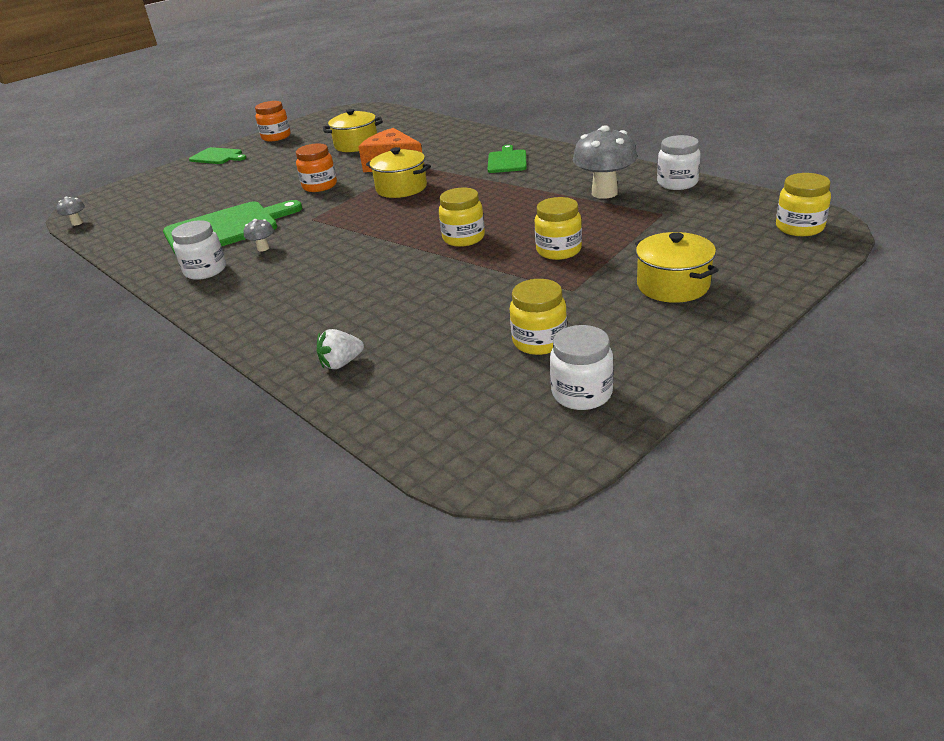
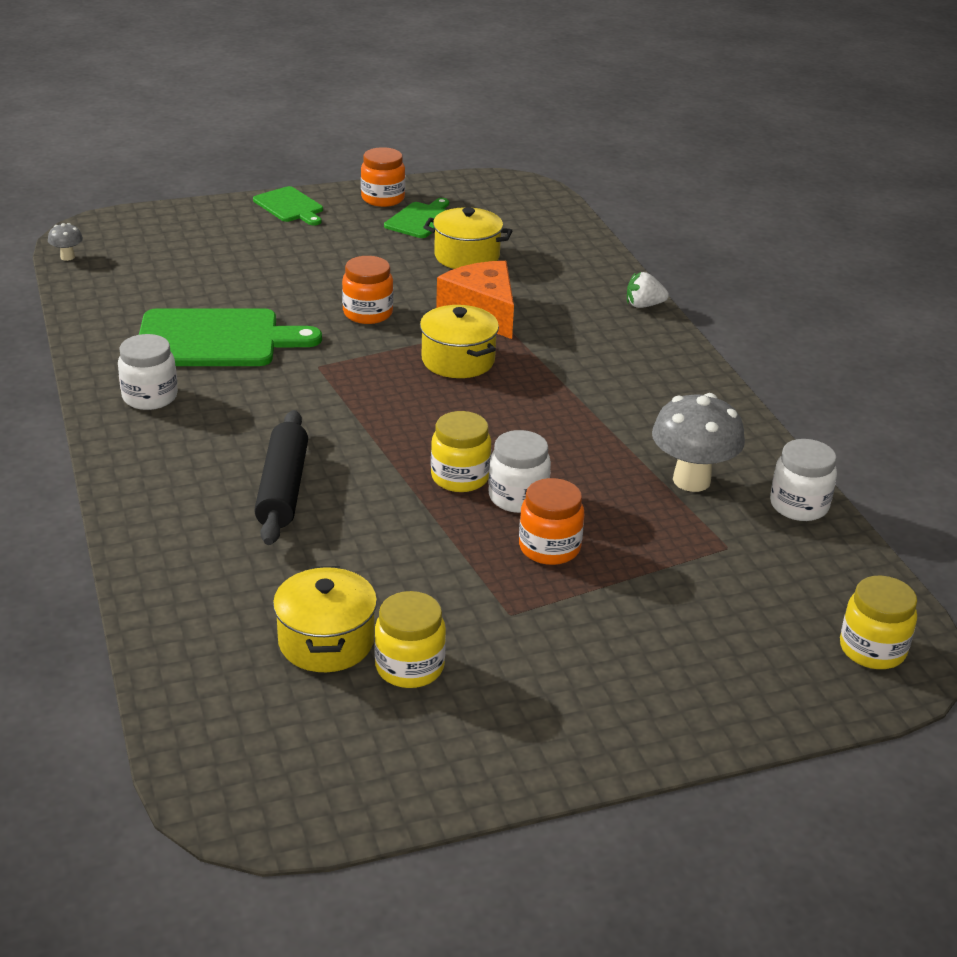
camera: 20 degrees right, 0 degrees up
(263, 248) = (232, 390): grey mushroom -> none
(341, 363) = (190, 596): white strawberry -> white strawberry (644, 305)
(350, 284) = (282, 489): none -> black rolling pin
(507, 161) = (624, 369): green cutting board -> green cutting board (420, 219)
(558, 250) = (549, 548): yellow jar -> orange jar
(582, 393) = (390, 755): white jar -> white jar (518, 497)
(673, 285) = (627, 662): yellow pot -> yellow pot (326, 641)

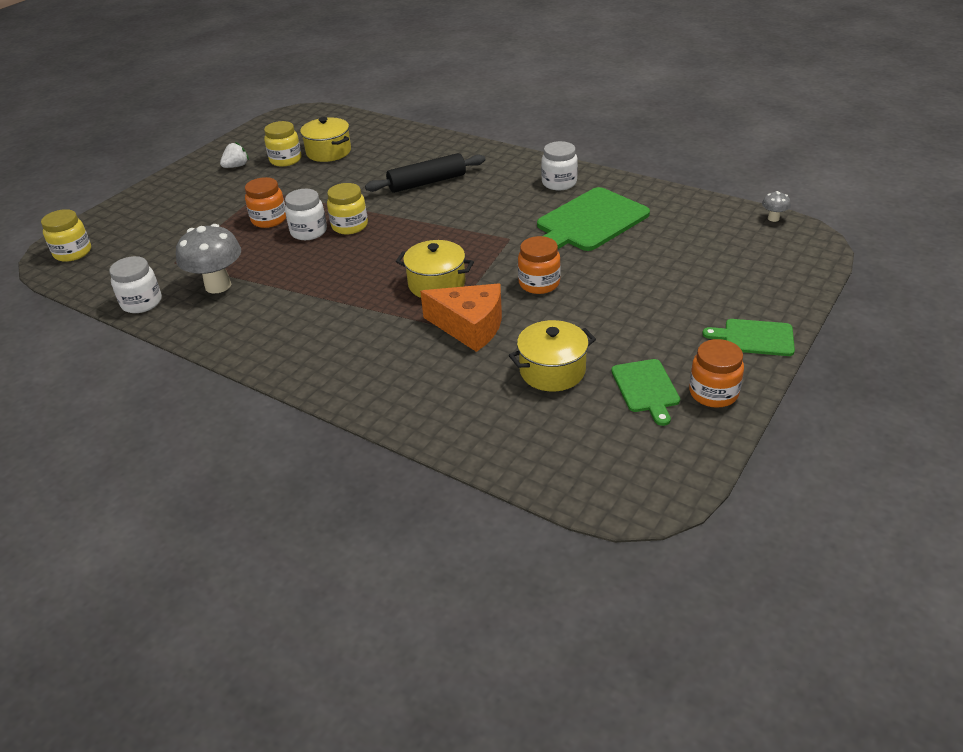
camera: 145 degrees right, 5 degrees up
(282, 489) = (427, 182): black rolling pin -> black rolling pin turned 75 degrees counterclockwise
(644, 305) = (360, 404): white strawberry -> white strawberry (236, 166)

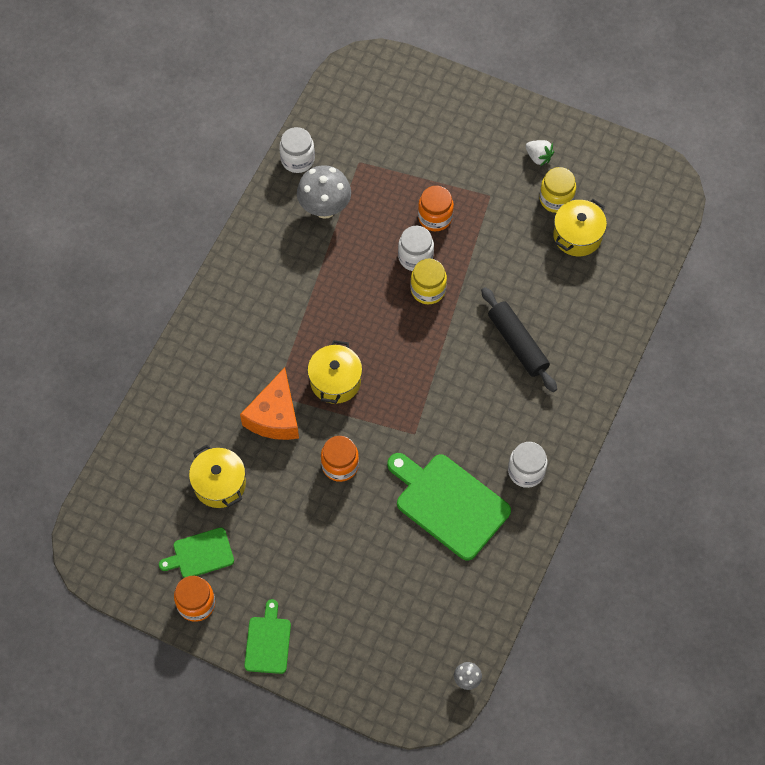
camera: 80 degrees right, 25 degrees up
(73, 252) = (369, 77): yellow jar -> none

